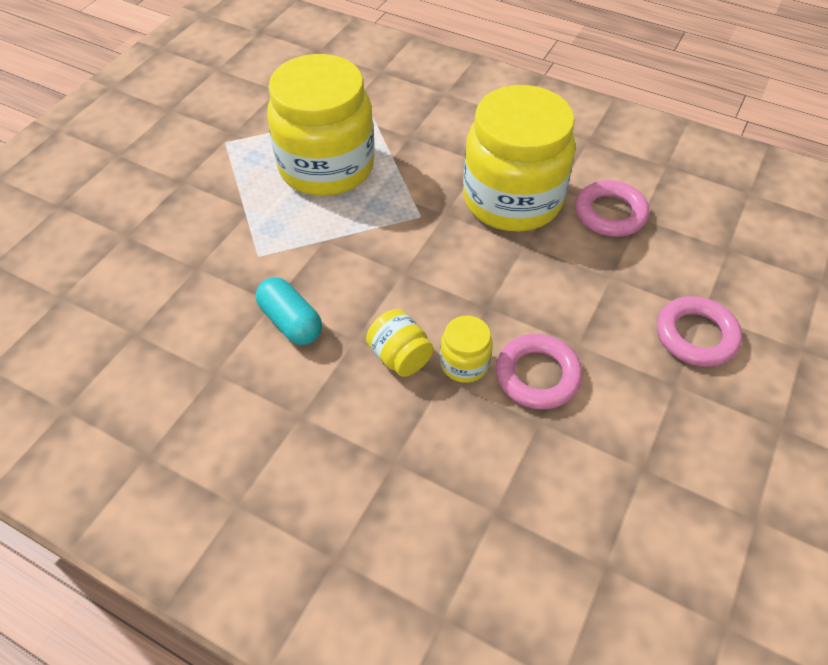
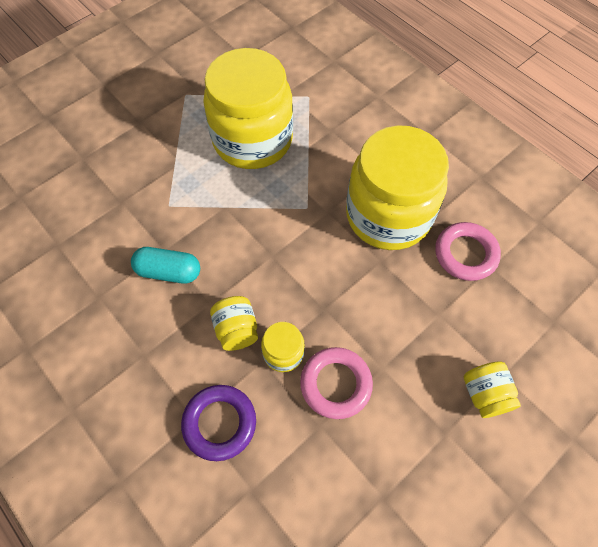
camera: 20 degrees right, 10 degrees up
(291, 322) = (169, 272): turquoise capsule -> turquoise capsule turned 60 degrees counterclockwise
(426, 457) = (219, 423): none -> purple ring
(696, 336) = (485, 394): pink ring -> yellow jar

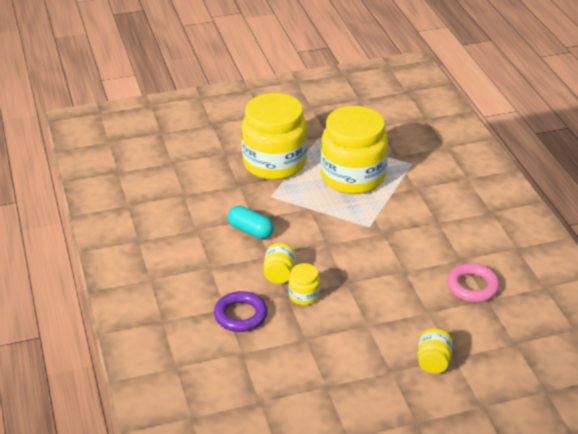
camera: 25 degrees right, 25 degrees down
(336, 384) = (330, 322): pink ring -> none
(388, 215) = (427, 248): yellow jar -> yellow jar (274, 163)

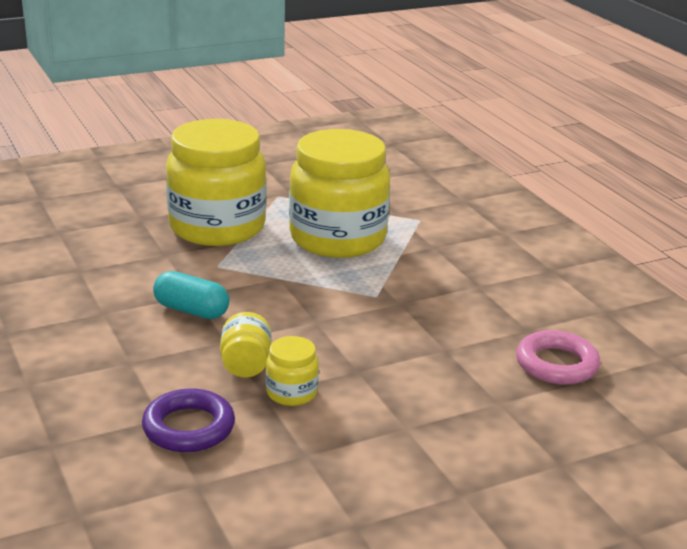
camera: 10 degrees left, 10 degrees down
(433, 362) = (528, 475): yellow jar -> none

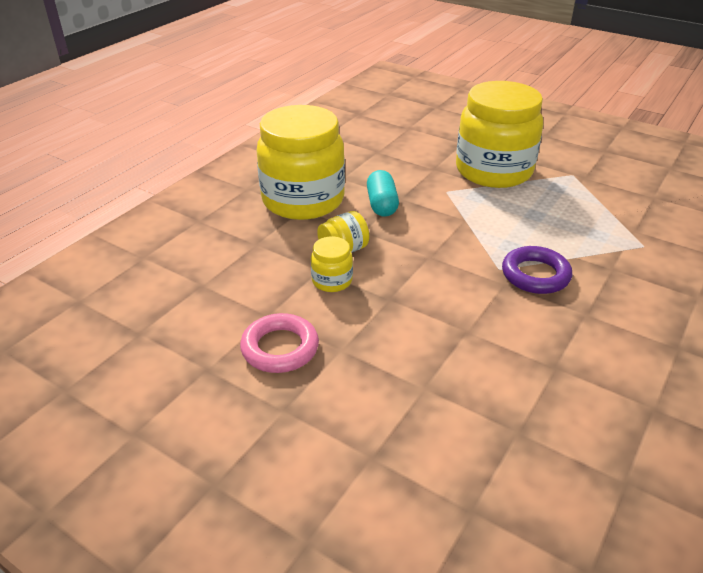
camera: 60 degrees right, 10 degrees up
(188, 427) = (255, 257): purple ring -> purple ring (535, 275)
(337, 238) = (554, 221): yellow jar -> yellow jar (303, 200)
(556, 364) = (521, 404): pink ring -> pink ring (280, 348)

